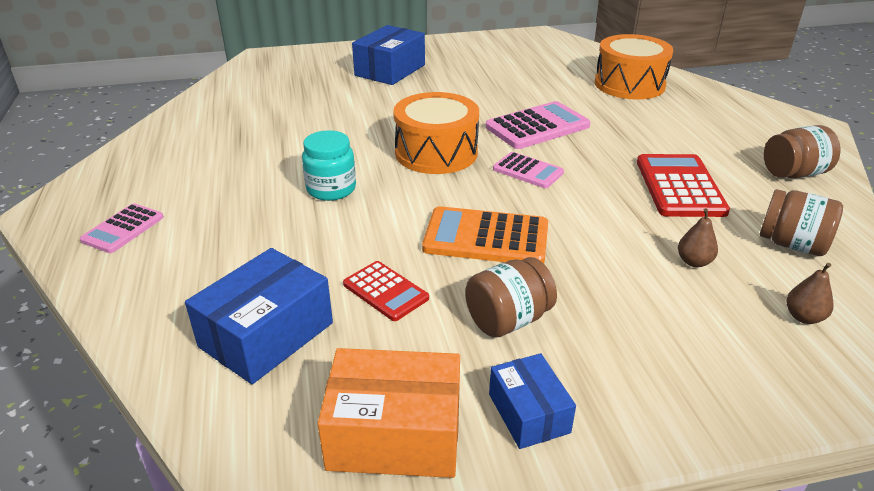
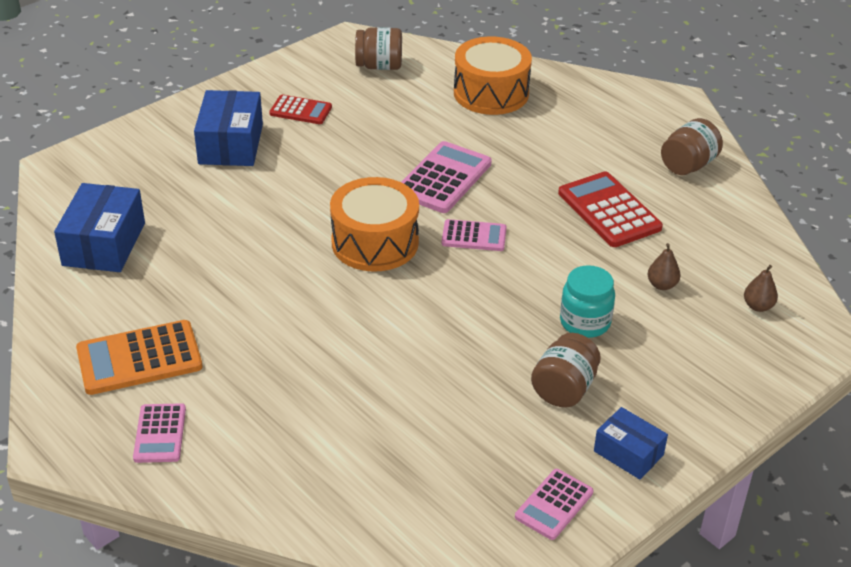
camera: 30 degrees left, 5 degrees up
(266, 334) = (395, 474): blue box -> blue box (104, 244)
(331, 189) = (314, 319): turquoise jar -> turquoise jar (585, 322)
(385, 291) = (453, 401): red calculator -> red calculator (300, 110)
(395, 434) = (554, 505): orange box -> pink calculator
(486, 237) = (492, 321): orange calculator -> orange calculator (139, 358)
(792, 244) = (721, 242): brown jar -> brown jar (379, 66)

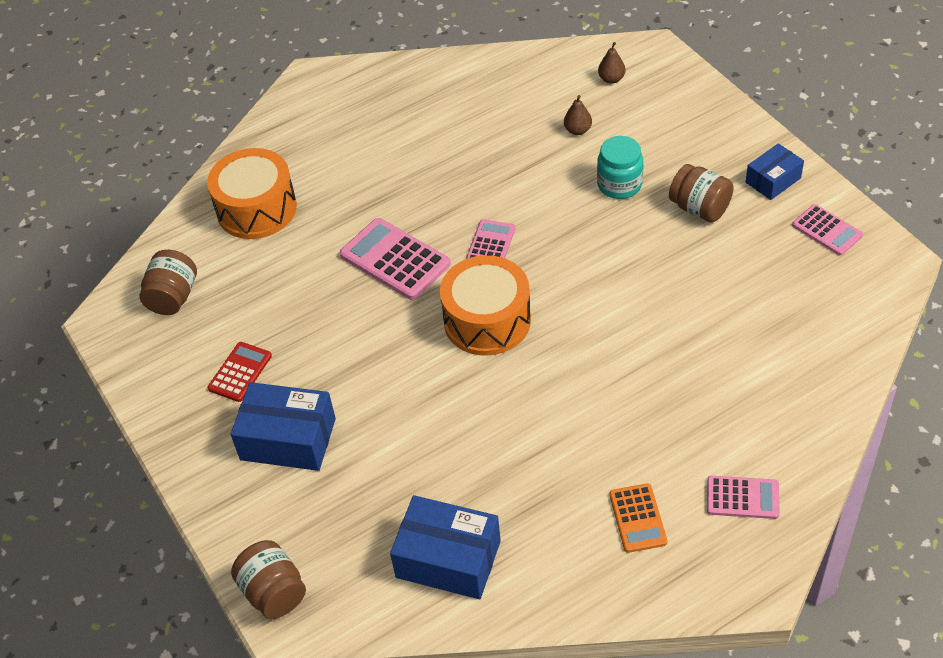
camera: 75 degrees left, 10 degrees up
(139, 358) = (637, 518): orange calculator -> orange calculator, size x0.61
(609, 210) = (470, 148): red calculator -> none
(688, 165) = (414, 87): brown jar -> brown jar (274, 592)

